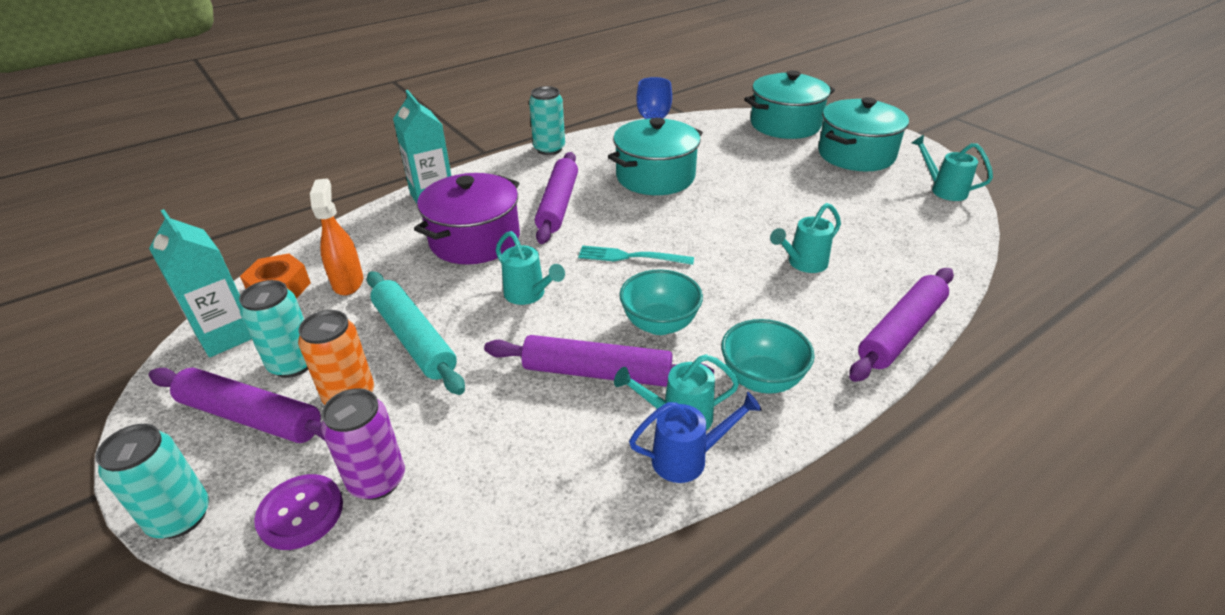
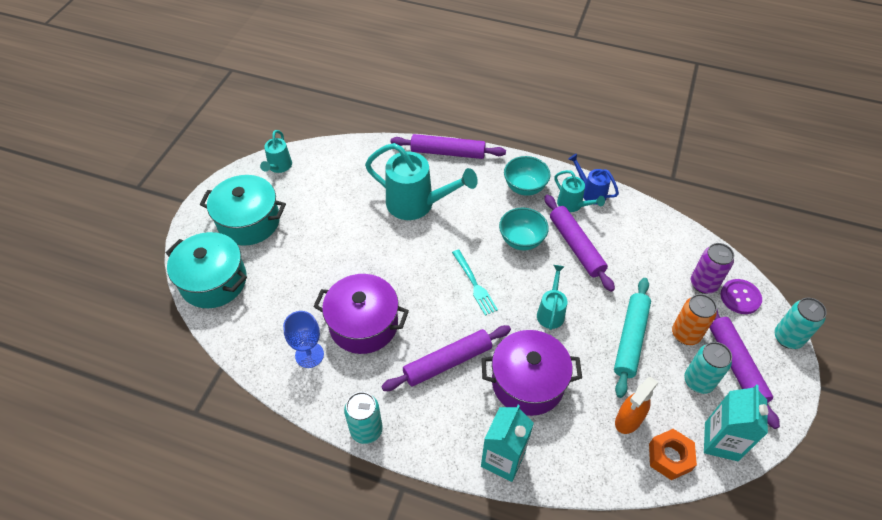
camera: 125 degrees left, 15 degrees up
(655, 177) = (363, 324): turquoise pot -> purple pot
(803, 263) = (416, 204): turquoise watering can -> turquoise watering can, size x1.88

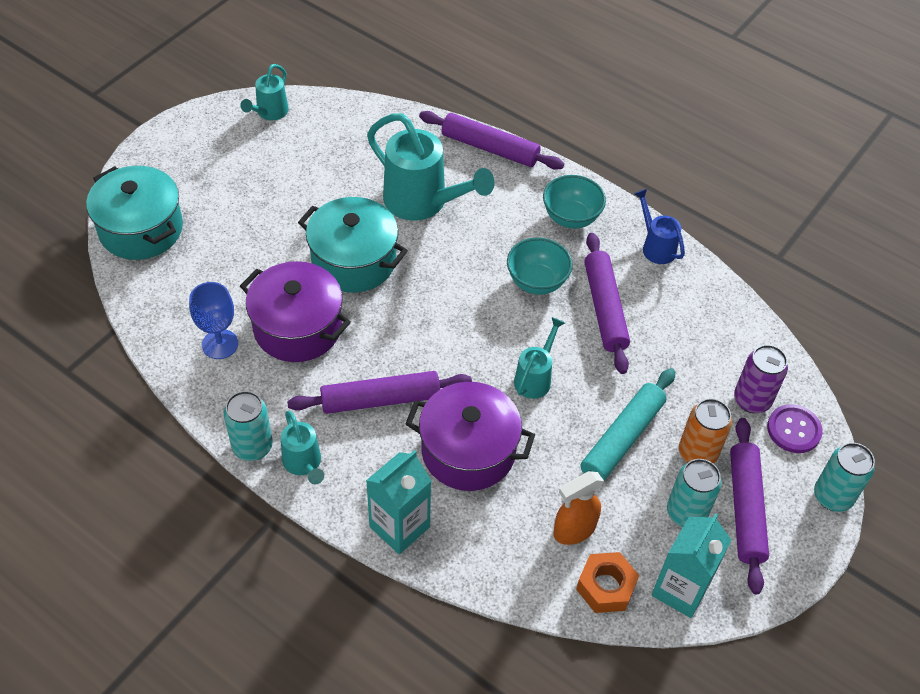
camera: 15 degrees right, 0 degrees up
(249, 222) = (208, 170): turquoise pot -> turquoise pot (353, 261)
(474, 284) = (453, 318): turquoise fork -> none
(572, 205) = (624, 256): turquoise watering can -> turquoise watering can (303, 463)

